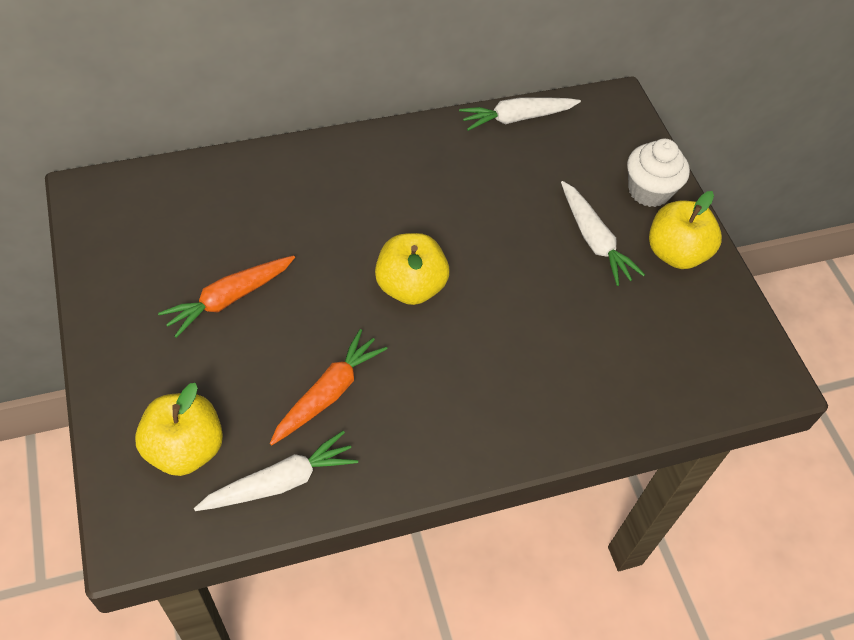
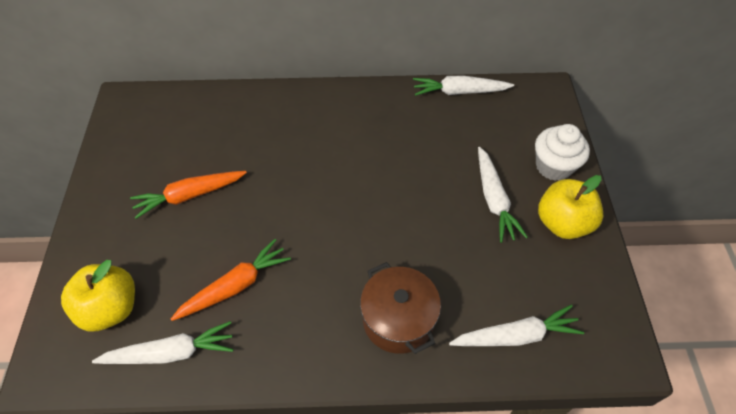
camera: 20 degrees right, 0 degrees up
(410, 287) = (330, 211): yellow apple -> none
(529, 392) = (398, 320): none -> brown pot
(659, 382) = (516, 335): none -> white carrot

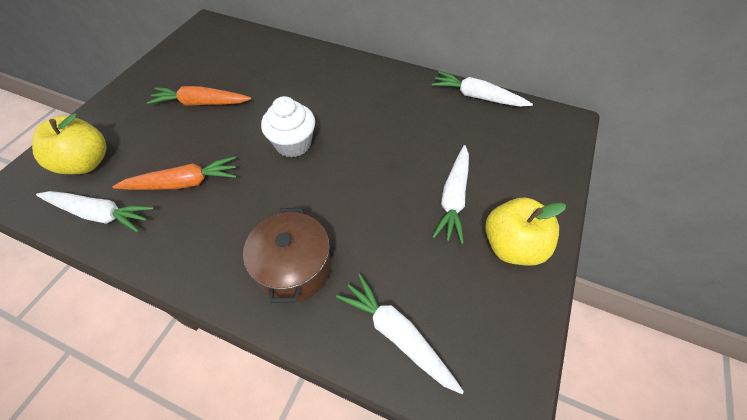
camera: 25 degrees right, 0 degrees up
(516, 335) = (397, 334): white carrot -> white carrot turned 150 degrees counterclockwise
(553, 166) = (533, 190): white cupcake -> white cupcake (293, 144)

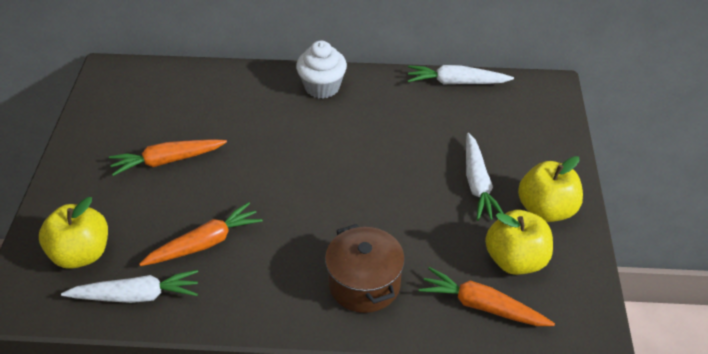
camera: 20 degrees left, 10 degrees down
(293, 144) = (296, 176): white cupcake -> white cupcake (322, 87)
(397, 334) = (482, 306): white carrot -> orange carrot
(456, 293) = (515, 260): none -> yellow apple

